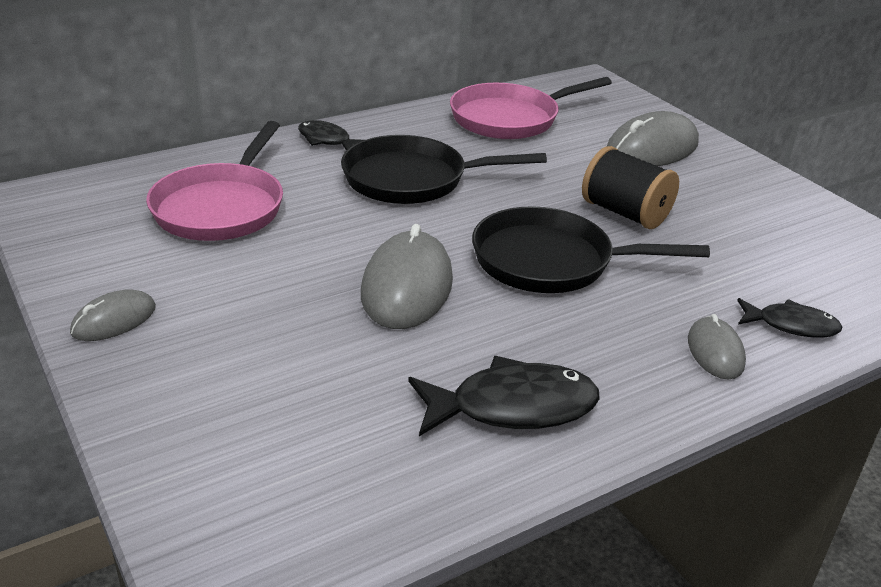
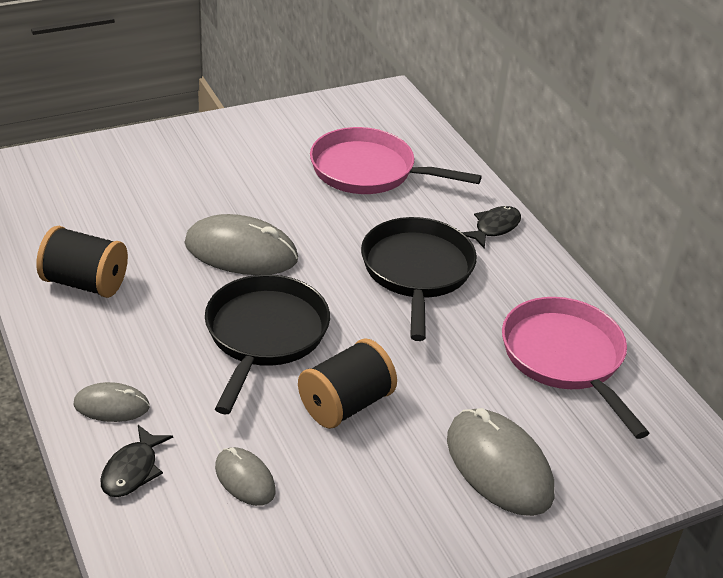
camera: 95 degrees right, 5 degrees up
(114, 320) = (226, 132): grey mouse -> grey mouse (245, 479)
(512, 407) = (85, 283): black fish -> black spool

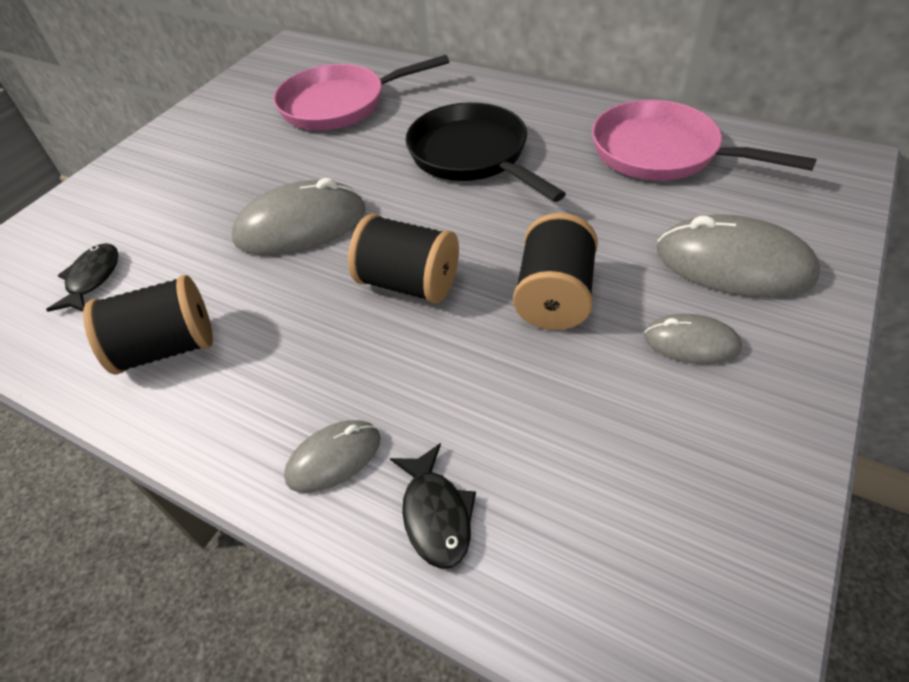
camera: 30 degrees left, 10 degrees up
(245, 479) = (556, 434): grey mouse -> grey mouse (691, 342)
(264, 335) = (408, 283): black pan -> black spool
(494, 228) = (488, 93): black fish -> black fish (92, 279)

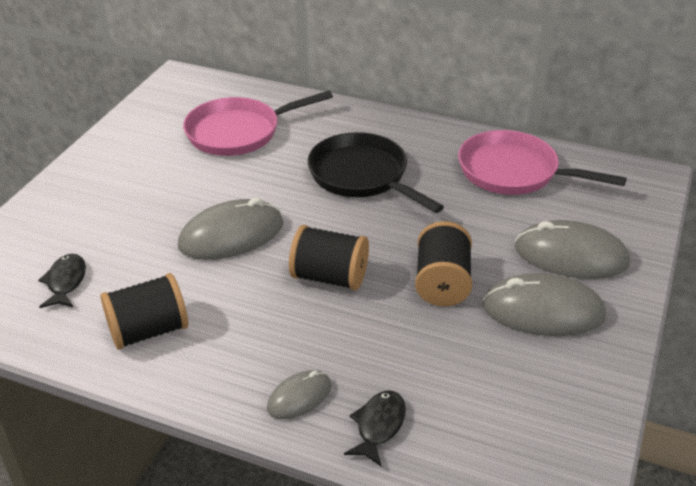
camera: 10 degrees left, 10 degrees down
(436, 514) = (379, 426): black fish -> black fish turned 135 degrees counterclockwise
(691, 342) = (543, 311): grey mouse -> grey mouse, size x1.81

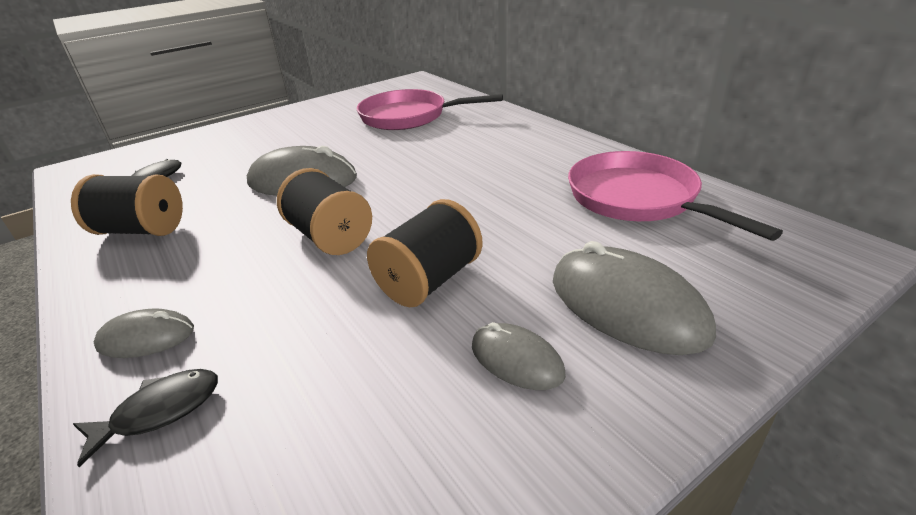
camera: 35 degrees right, 5 degrees down
(362, 176) = (469, 166): black pan -> none
(543, 311) = (516, 360): grey mouse -> grey mouse, size x0.55

